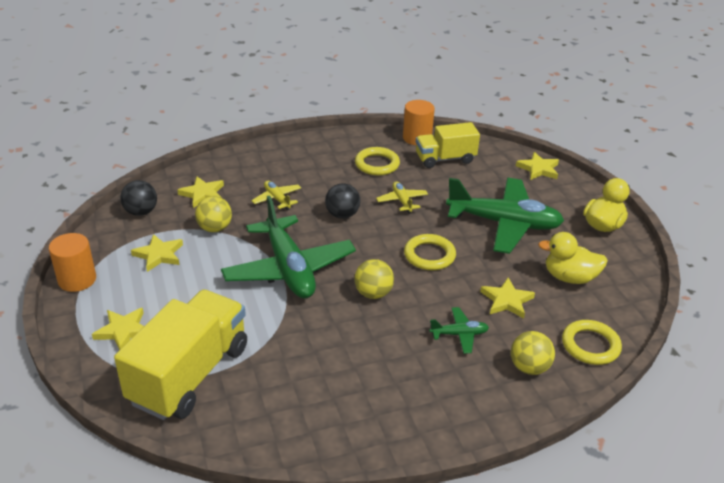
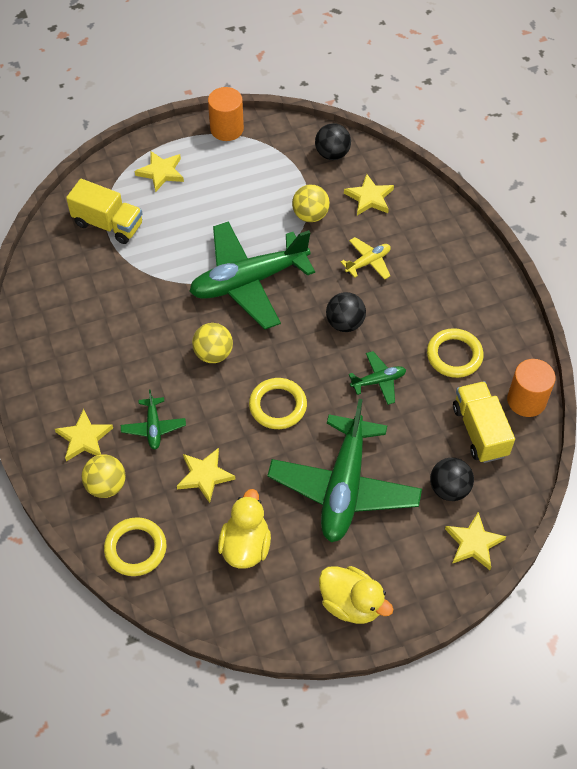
camera: 90 degrees right, 20 degrees up
(159, 255) = (265, 179): yellow star -> yellow star (84, 438)
(190, 374) = (108, 224): yellow truck -> yellow truck, size x0.61
(402, 201) = (378, 381): yellow plane -> green plane
(496, 175) = (449, 489): none -> black ball

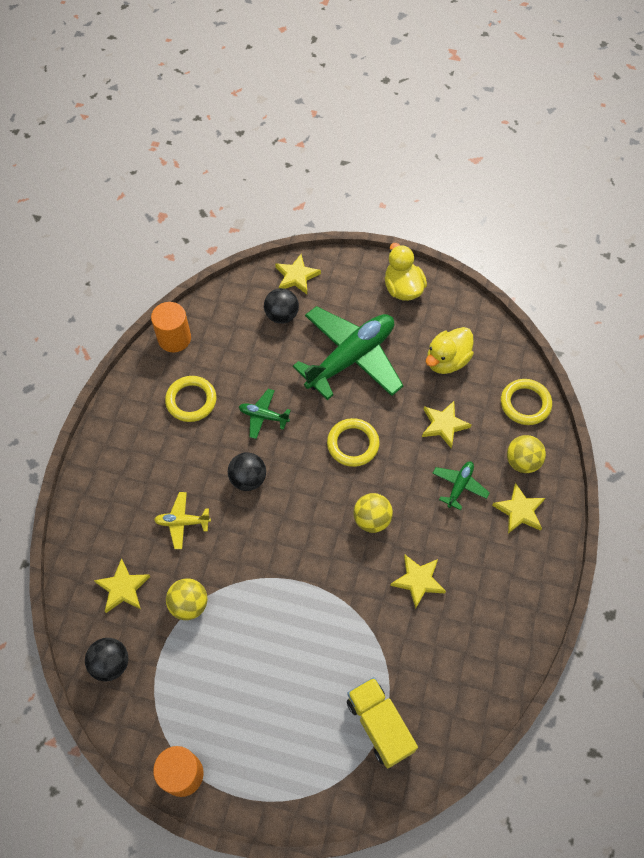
camera: 145 degrees left, 5 degrees up
(161, 172) = (287, 759): yellow star -> yellow star (418, 581)
(248, 281) = (295, 570): green plane -> none
(480, 431) = (226, 338): yellow truck -> none

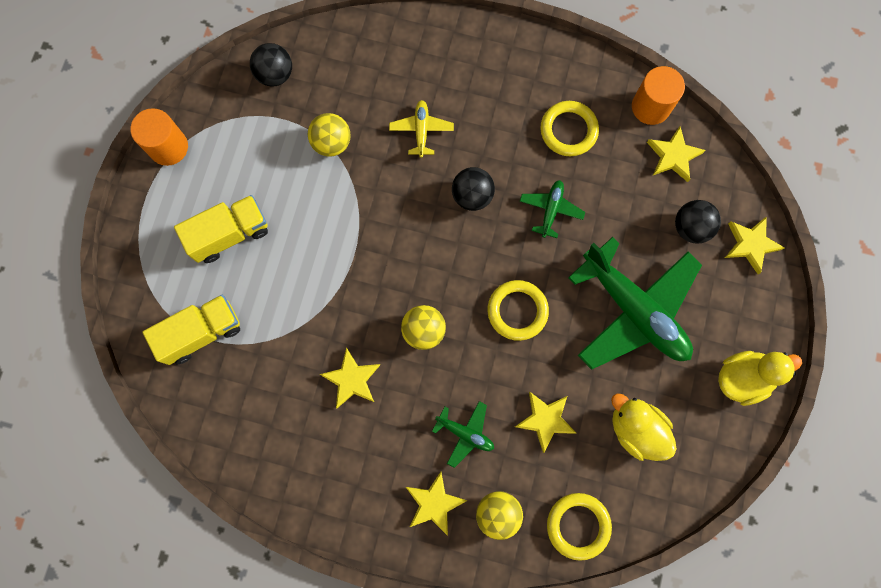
camera: 90 degrees right, 15 degrees up
(123, 588) = (351, 78): yellow star -> yellow star (673, 156)
(279, 702) = (230, 234): none -> yellow truck

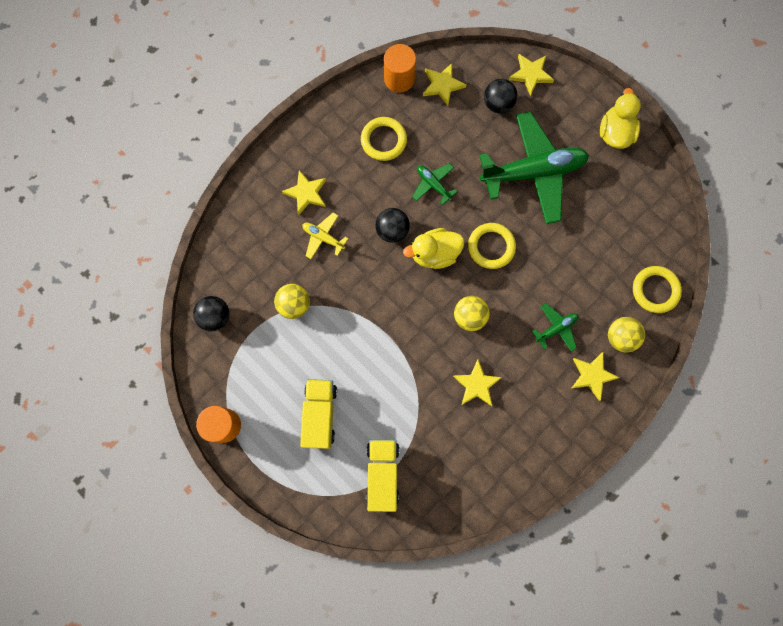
camera: 60 degrees left, 0 degrees up
(545, 420) = (575, 271): yellow star -> yellow star (306, 193)
(636, 429) = (612, 217): yellow duck -> yellow duck (434, 254)

